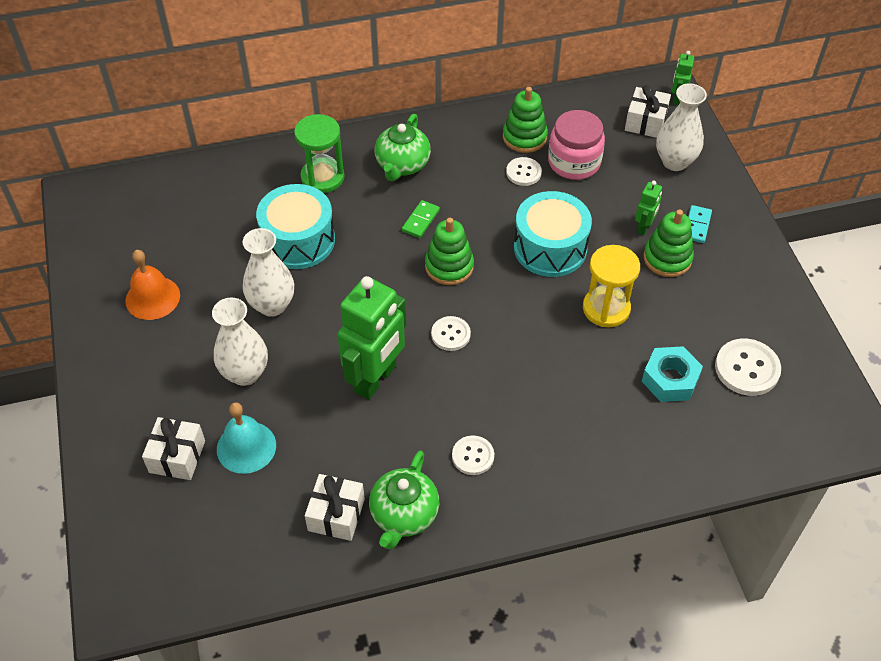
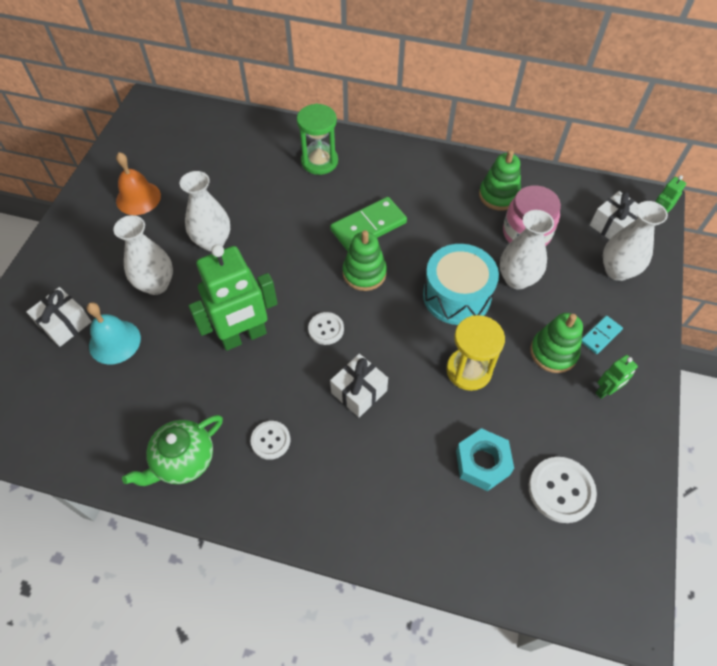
camera: 30 degrees right, 5 degrees up
(298, 240) = (267, 201): turquoise drum -> none
(336, 515) = (135, 431): white gift -> white gift (359, 392)
(402, 165) = (385, 177): green teapot -> none
(421, 220) = (368, 226): green domino -> green domino, size x1.85
(523, 172) = (478, 224): white button -> none
(593, 208) = (517, 279): none -> white vase
(644, 227) = (551, 315): green robot -> green robot (605, 391)

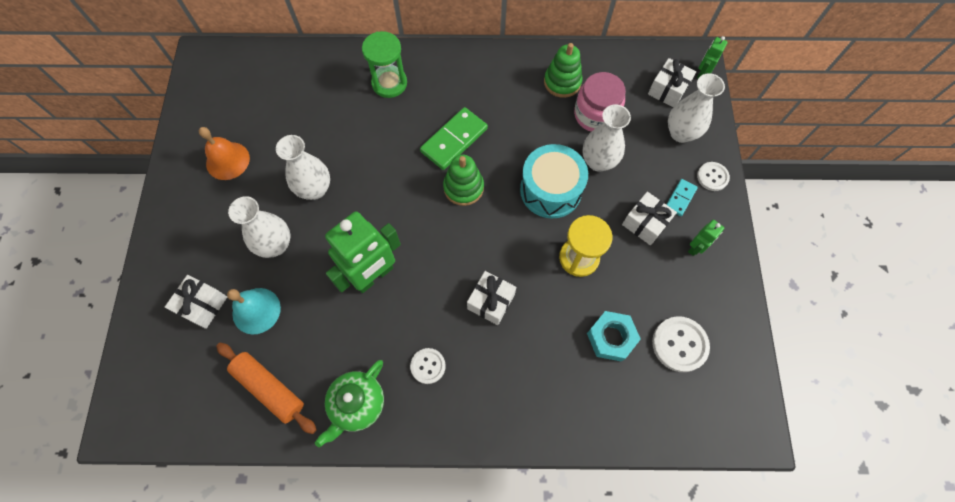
camera: 15 degrees left, 10 degrees up
(100, 420) = (269, 388): none -> orange rolling pin
(326, 329) = (445, 250): white button -> white button (712, 177)
(553, 352) = (645, 223): green stacking toy -> white gift

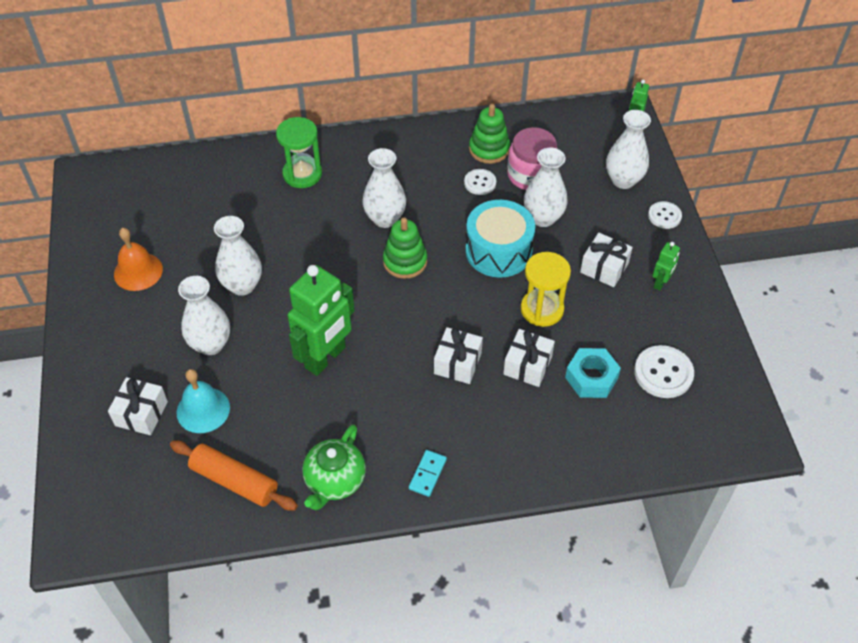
camera: 10 degrees left, 15 degrees down
(428, 366) = (403, 433): white button -> white button (480, 183)
(454, 140) = (385, 218): green domino -> white vase
(668, 90) = (601, 142): white gift -> white gift (527, 365)
(680, 198) = (635, 240): turquoise domino -> turquoise domino (427, 474)

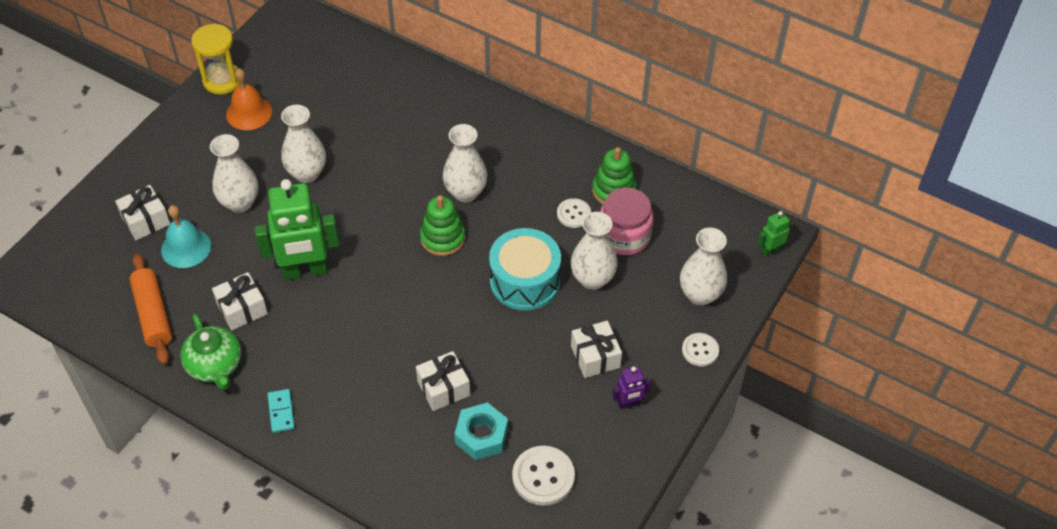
camera: 40 degrees right, 0 degrees up
(302, 174) = (442, 113): green hourglass -> none
(334, 481) = (215, 366): green teapot -> green teapot turned 90 degrees counterclockwise
(427, 474) = (281, 412): turquoise domino -> turquoise domino turned 75 degrees counterclockwise
(457, 363) = (393, 346): white gift -> white gift (242, 309)
(542, 309) = (505, 353): yellow hourglass -> yellow hourglass (222, 80)
(661, 283) = (629, 403): green robot -> purple robot

